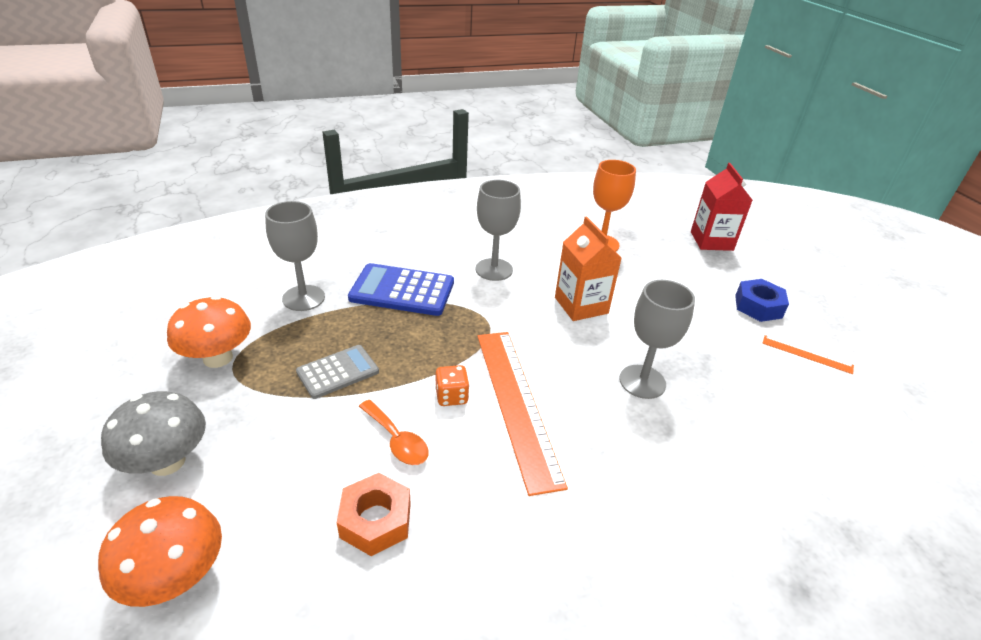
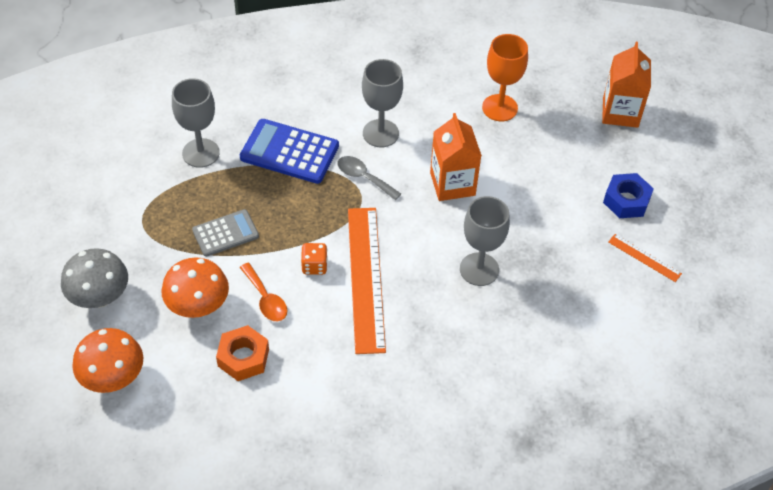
camera: 10 degrees right, 15 degrees up
(218, 358) = (130, 210): orange mushroom -> orange mushroom (198, 306)
(487, 307) = (363, 177): none -> grey spoon
(711, 241) = (620, 112): red carton -> orange carton

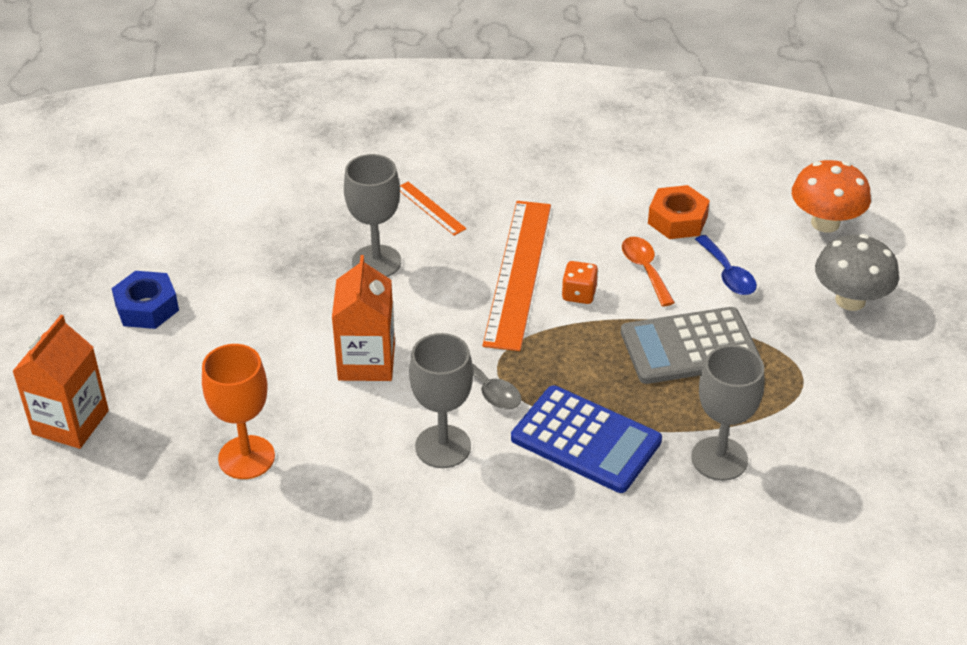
camera: 165 degrees left, 10 degrees down
(198, 306) = (728, 274): orange mushroom -> blue spoon
(225, 233) = (689, 347): grey calculator -> grey calculator, size x1.57
(644, 258) = (170, 245): orange ruler -> orange ruler (430, 208)

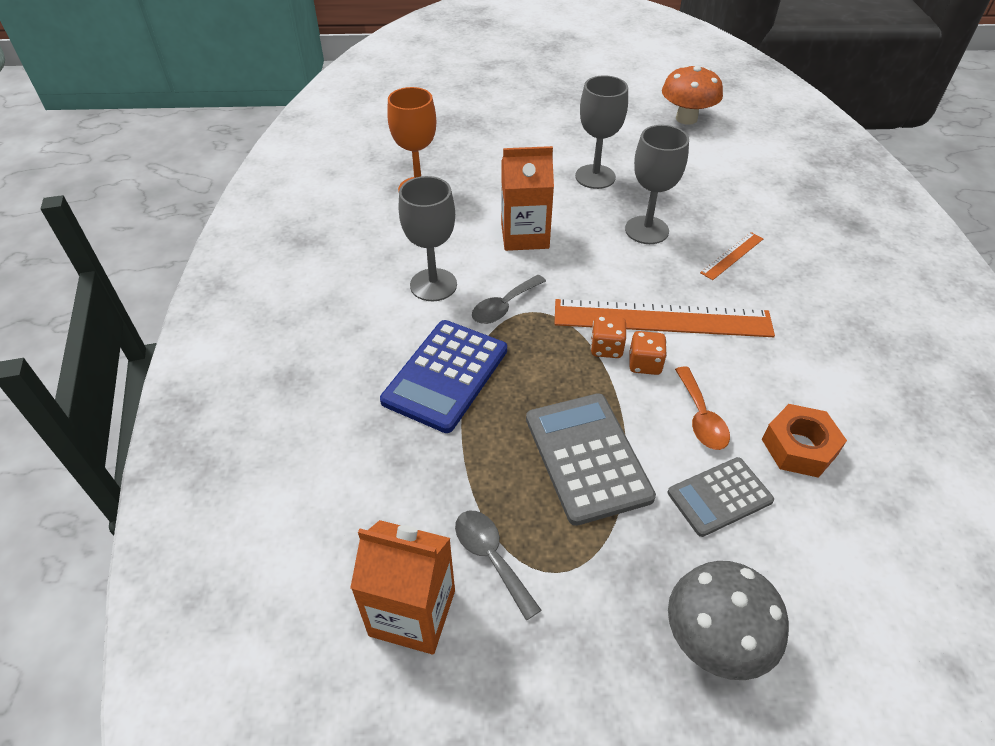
camera: 85 degrees right, 5 degrees up
(70, 422) = (447, 117): orange carton -> orange carton (412, 613)
(147, 307) = (561, 130): blue nut -> none
(556, 317) = (606, 348): none -> orange dice
(645, 269) = (701, 417): orange spoon -> orange spoon turned 105 degrees clockwise
(719, 459) = (425, 482): grey goblet -> grey goblet (595, 177)
(728, 274) = (719, 497): blue spoon -> grey calculator
(793, 417) = (491, 557): none -> grey spoon
(825, 223) = (867, 618): orange mushroom -> orange mushroom (686, 118)

